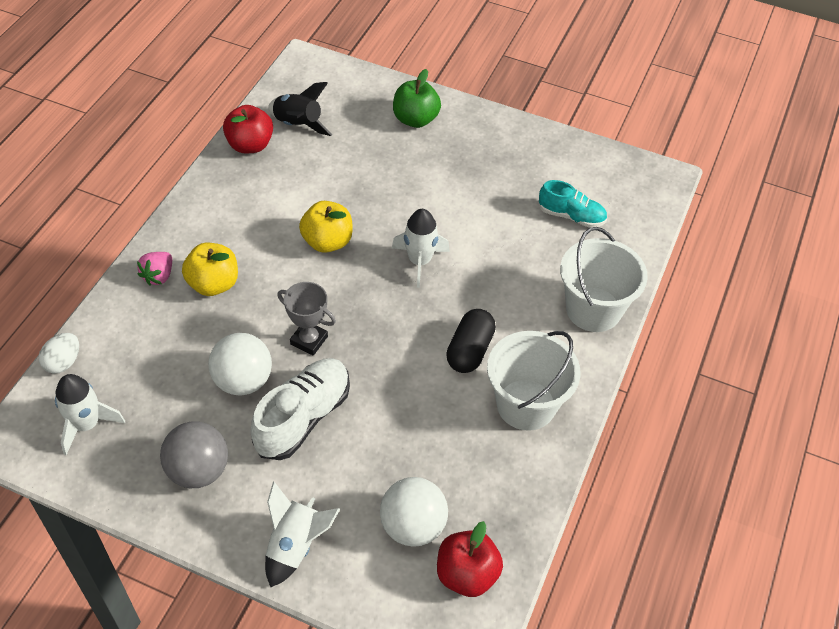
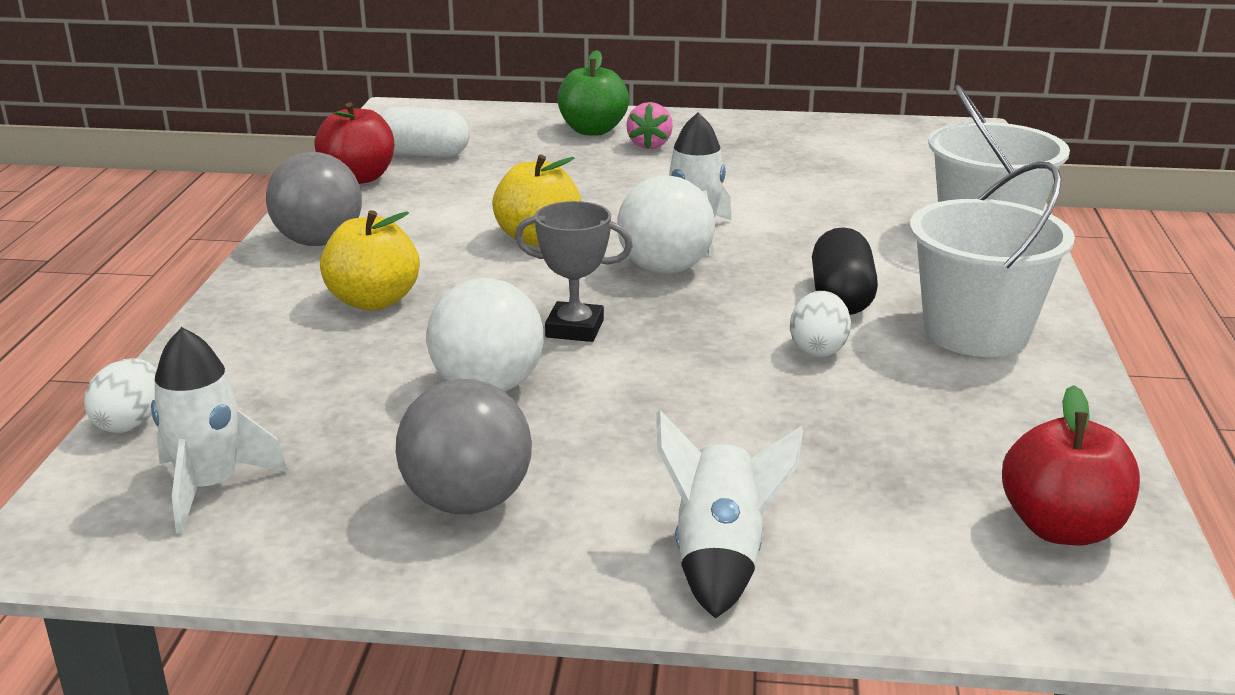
camera: 15 degrees left, 25 degrees down
(158, 276) = (271, 307): pink strawberry -> pink strawberry (649, 145)
(204, 214) = (319, 242): none -> grey ball
(298, 125) = (423, 154): black rocket -> white capsule
(303, 418) = (623, 407): white shoe -> none
(413, 526) = (915, 490): white ball -> white ball (665, 269)
(429, 396) = (818, 349): none -> white egg
(571, 216) = (876, 171): turquoise shoe -> none

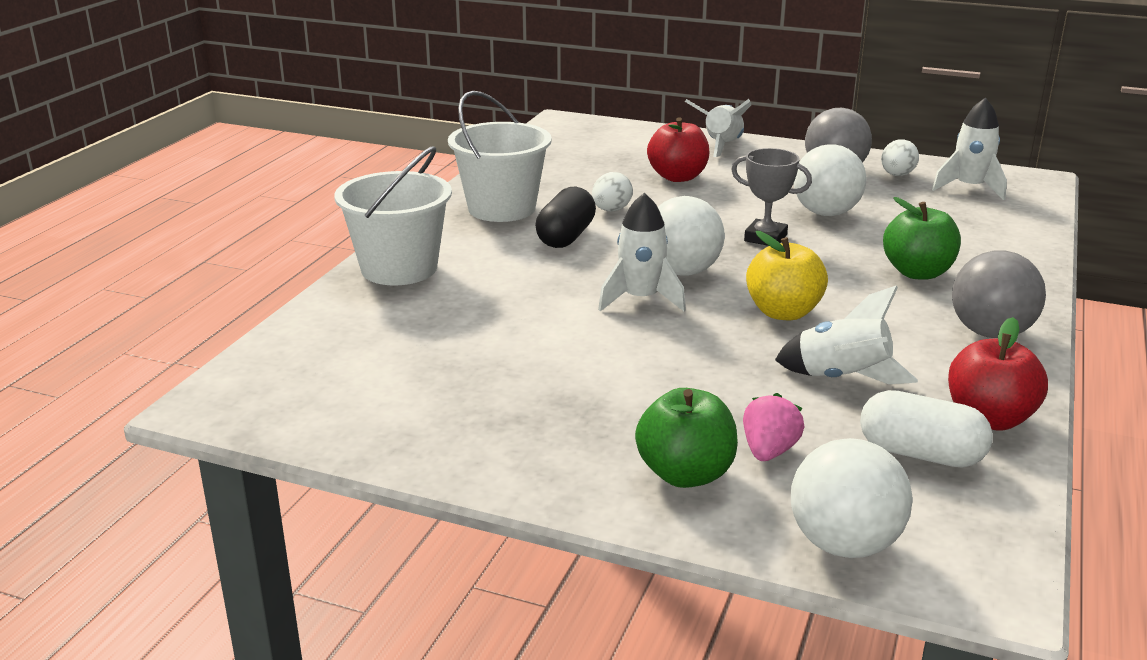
camera: 165 degrees left, 0 degrees up
(130, 423) = (1040, 218): white egg -> white egg (897, 175)
(373, 301) = (917, 272): yellow apple -> green apple
(478, 191) = (842, 378): none -> white rocket
(484, 114) = (844, 544): none -> white ball
(649, 145) = (622, 431): pink strawberry -> pink strawberry (769, 451)
(1061, 528) = (566, 140): red apple -> red apple (678, 177)

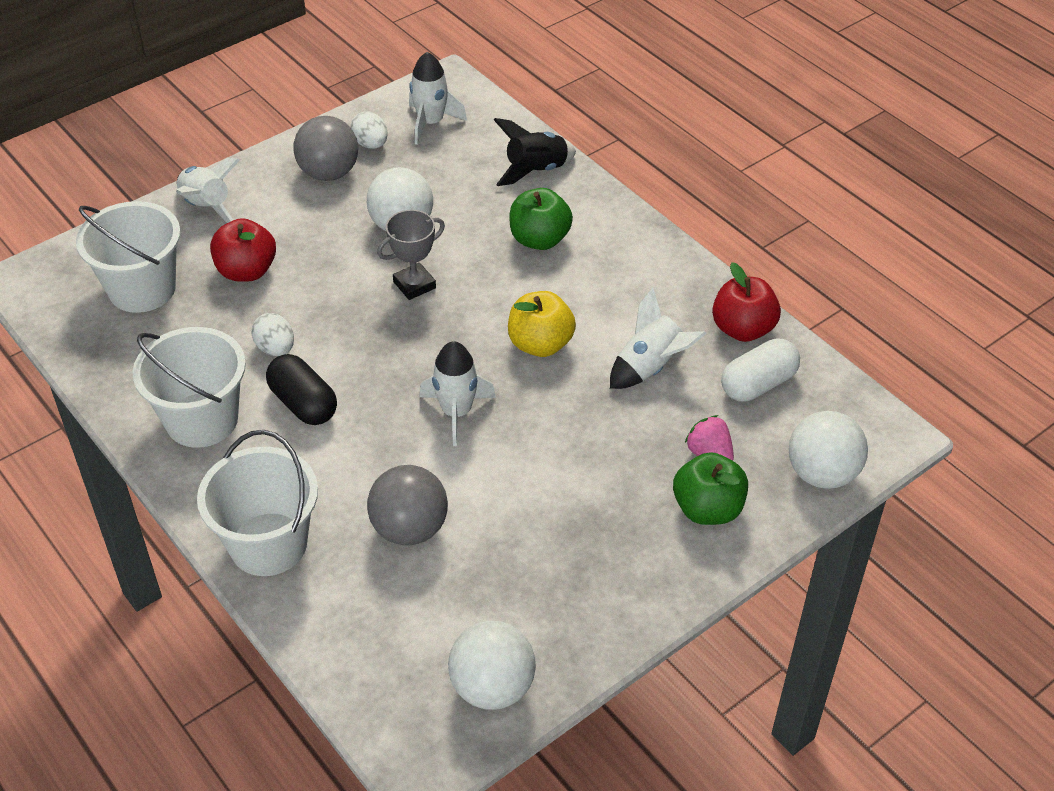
camera: 60 degrees left, 20 degrees up
(606, 153) = (142, 289): none -> white bucket
(682, 271) = (430, 364): white ball -> white ball (492, 687)
(990, 333) = (647, 260): grey ball -> grey ball (409, 529)
(1003, 245) = (536, 170): none -> black rocket

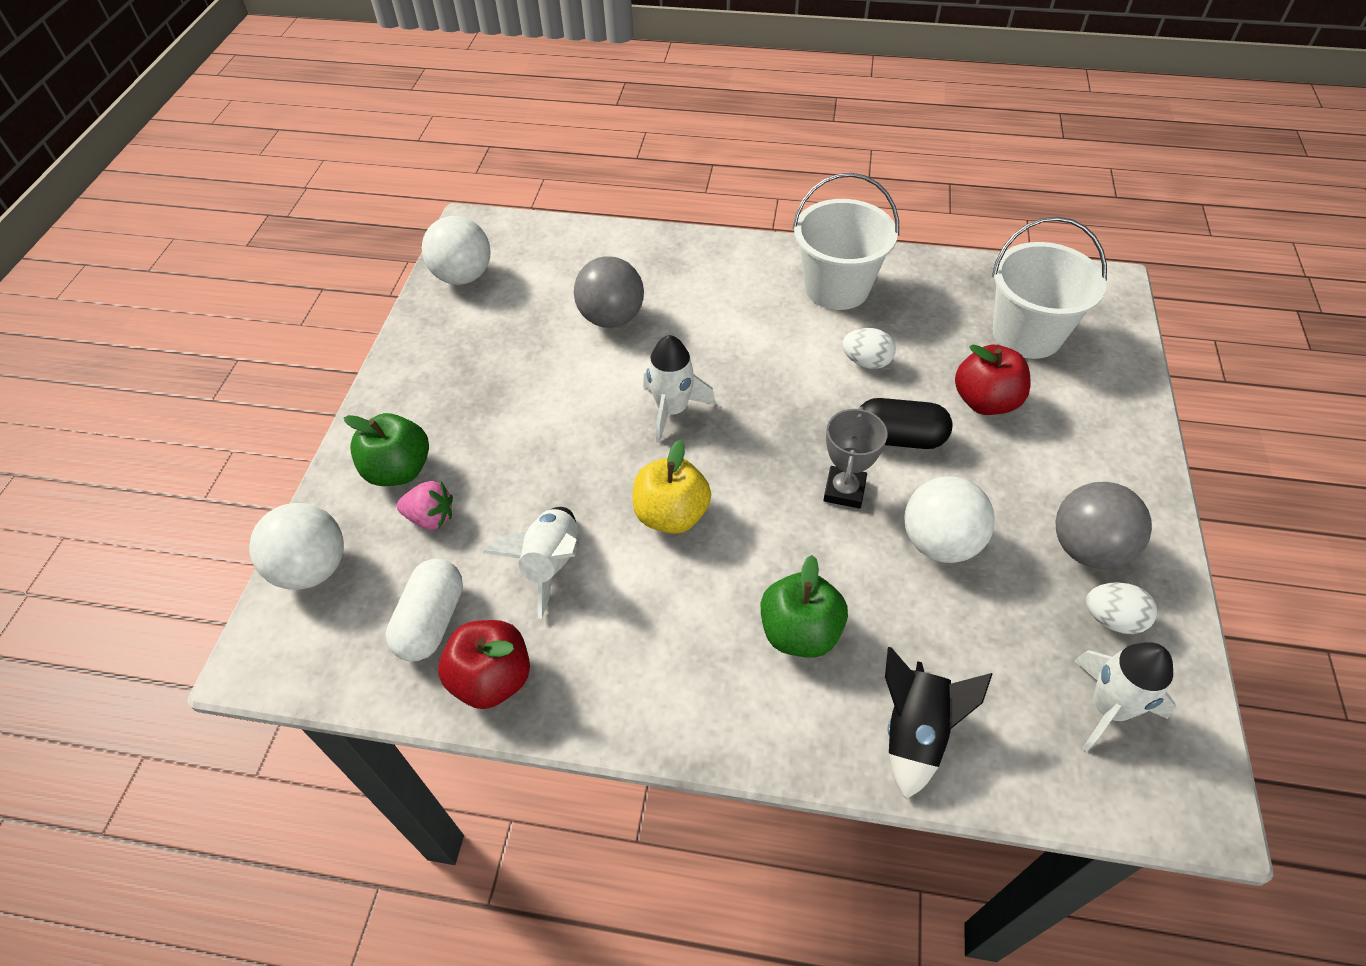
camera: 140 degrees right, 5 degrees up
(206, 207) = (1111, 430): white rocket -> none
(268, 544) = (689, 256): white bucket -> none
(303, 404) = (788, 341): black capsule -> black capsule (899, 438)

